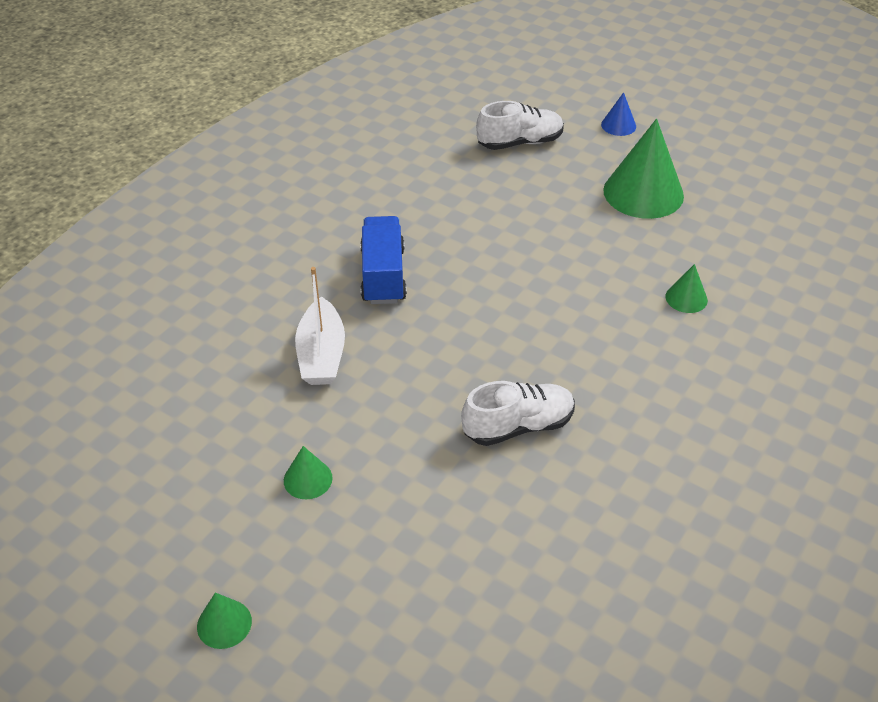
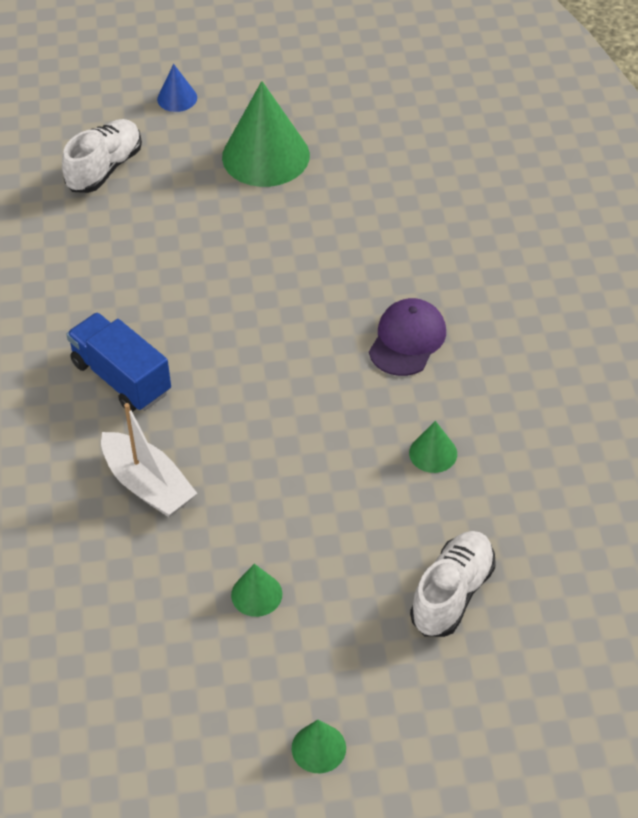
camera: 40 degrees left, 5 degrees up
(518, 426) = (374, 433): white shoe -> white shoe (452, 594)
(617, 376) = (407, 340): none -> purple cap
(686, 298) = (394, 235): green cone -> green cone (433, 453)

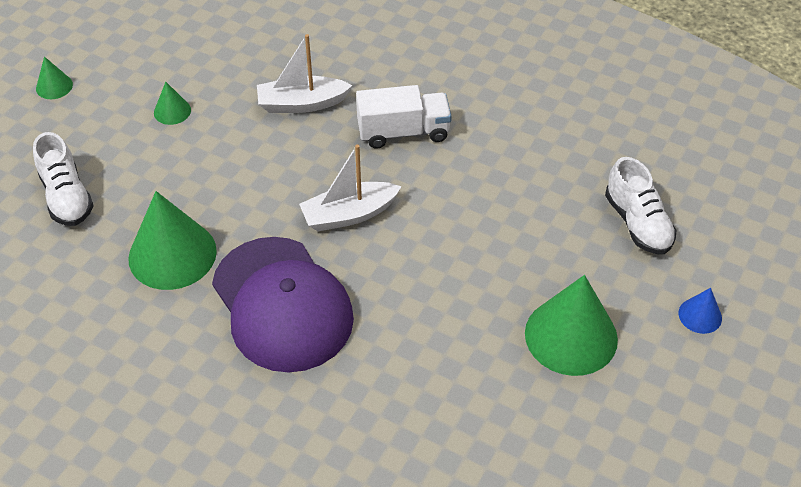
camera: 125 degrees right, 0 degrees up
(121, 378) = (403, 132): blue truck -> white truck
(266, 356) = (349, 214): none -> white boat
(407, 340) = (282, 304): purple cap -> purple cap, size x1.88
(433, 453) = (172, 254): green cone -> green cone, size x2.12

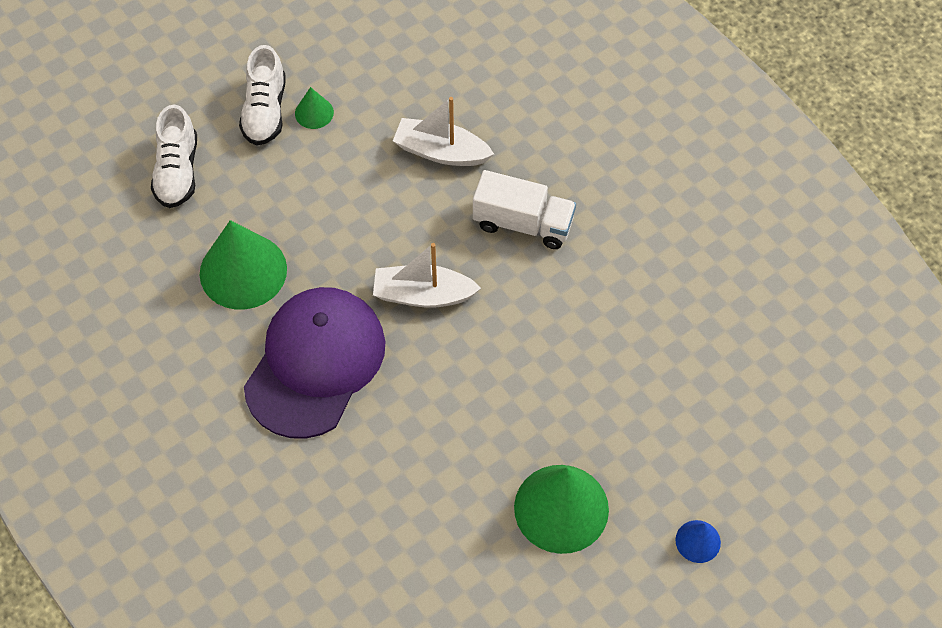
camera: 25 degrees right, 10 degrees up
(54, 86) = (218, 41): green cone -> none
(282, 304) = (315, 363): purple cap -> purple cap turned 150 degrees counterclockwise
(637, 223) = (697, 419): white shoe -> white shoe (265, 111)

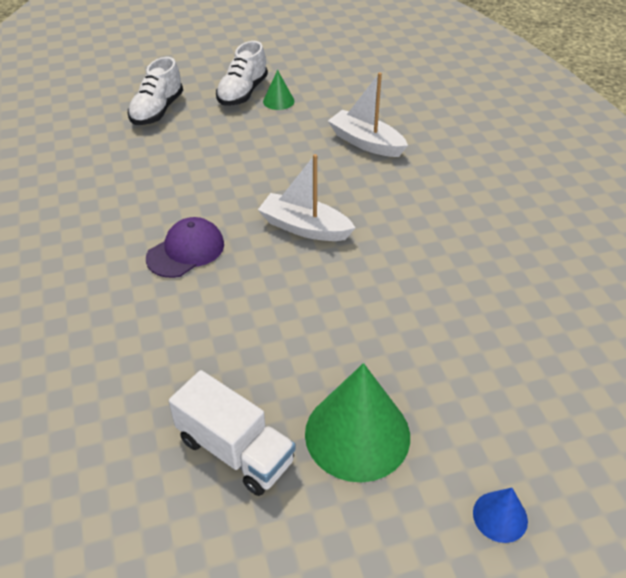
camera: 20 degrees right, 15 degrees down
(243, 271) = (166, 177): green cone -> none
(315, 363) = (186, 251): purple cap -> purple cap, size x0.53
(523, 223) = (415, 201): white truck -> white truck (235, 450)

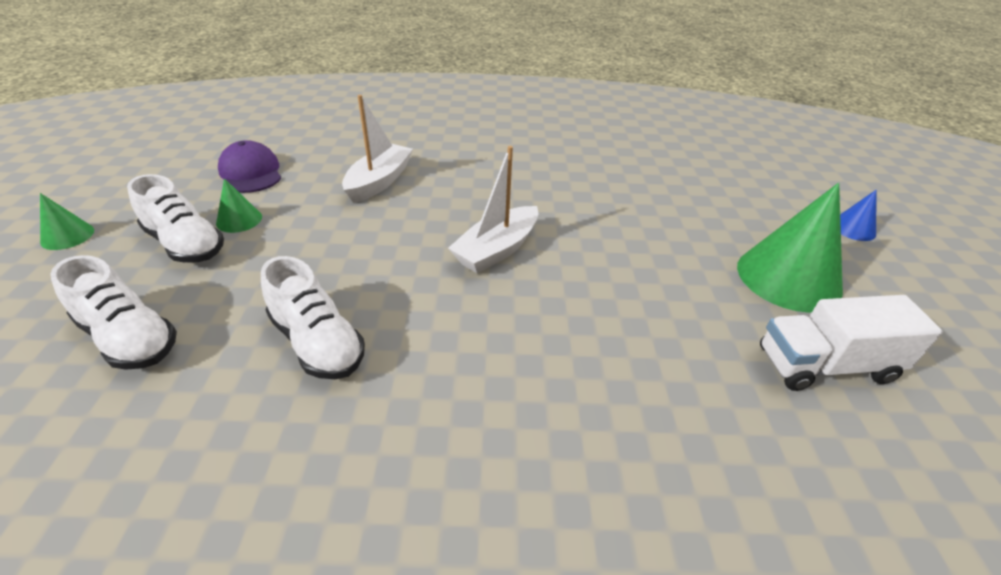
camera: 75 degrees left, 5 degrees down
(174, 174) = (317, 342): none -> white shoe
(186, 251) = (495, 356): purple cap -> purple cap (251, 173)
(231, 52) = (67, 236): none -> green cone
(235, 450) = (825, 365): white truck -> white truck turned 150 degrees counterclockwise
(366, 143) = (379, 181): white boat -> white boat turned 150 degrees clockwise

